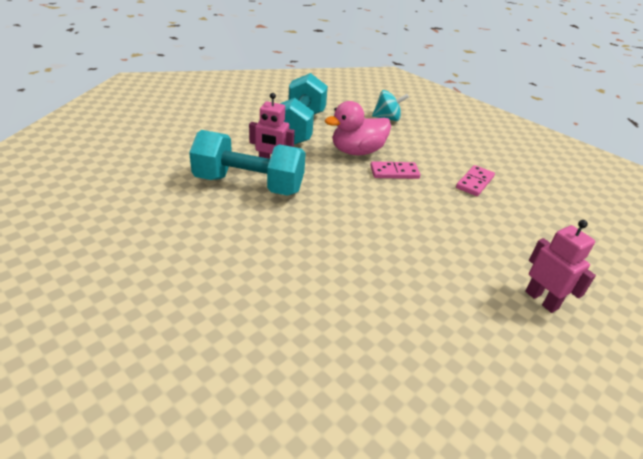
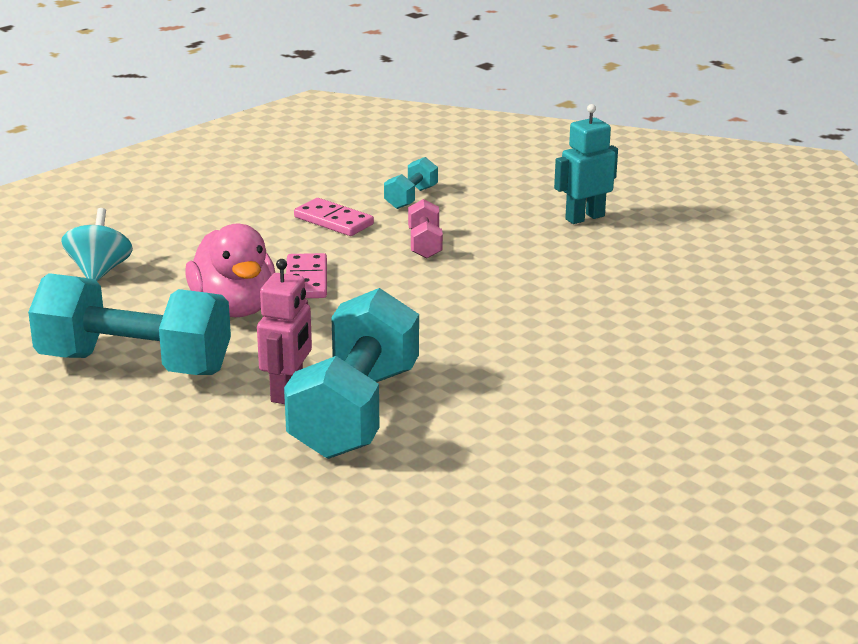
camera: 85 degrees left, 10 degrees down
(457, 216) = (425, 244): none -> pink dumbbell
(526, 213) = (411, 198): none -> turquoise dumbbell
(541, 300) = (584, 217): pink robot -> turquoise robot

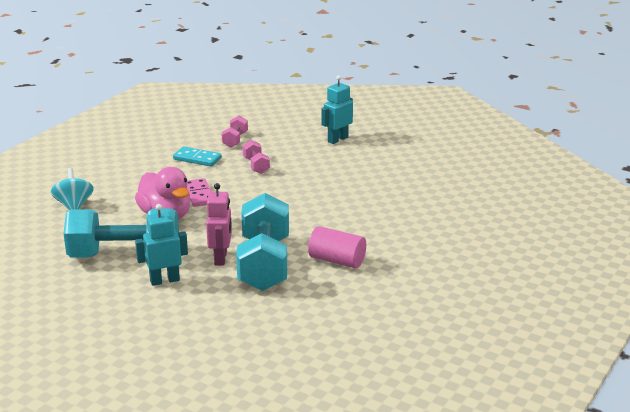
camera: 15 degrees left, 0 degrees up
(176, 415) = (164, 280): none -> turquoise robot
(333, 221) = (197, 159): pink domino -> turquoise domino
(411, 198) = (235, 140): turquoise dumbbell -> pink dumbbell
(483, 425) = (337, 260): none -> pink cylinder

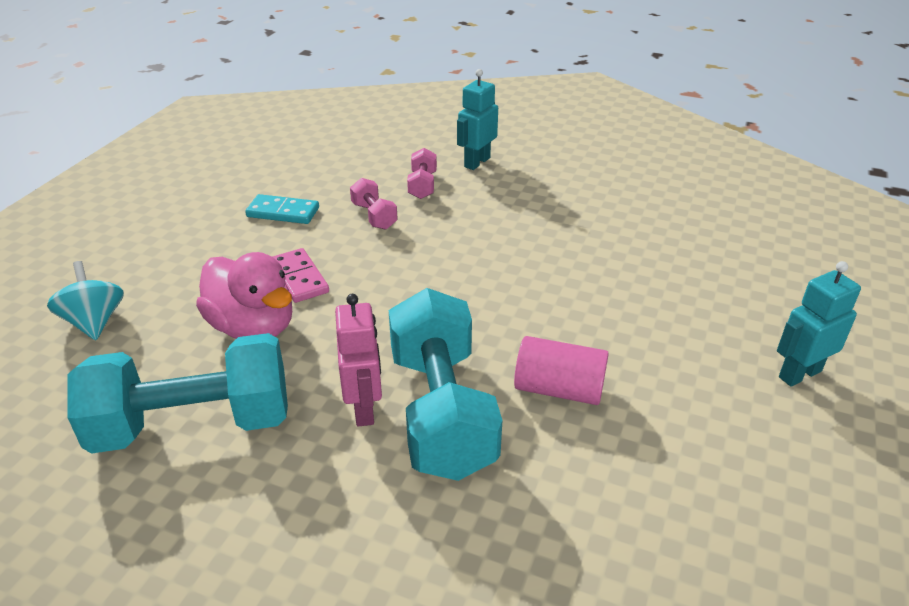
camera: 10 degrees left, 10 degrees up
(164, 280) = (275, 476): turquoise robot -> turquoise robot (799, 374)
(235, 140) = (332, 175): pink dumbbell -> pink dumbbell (422, 185)

